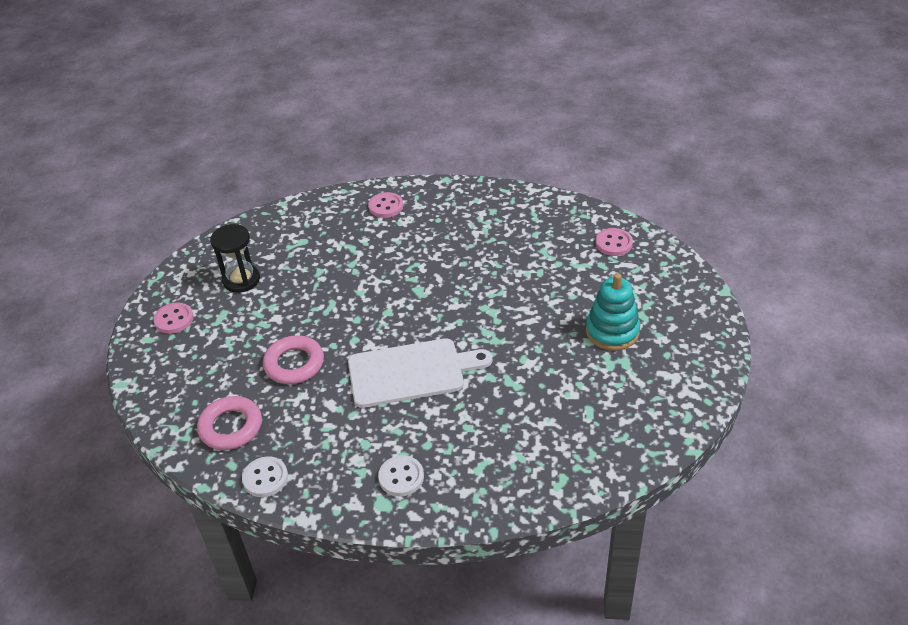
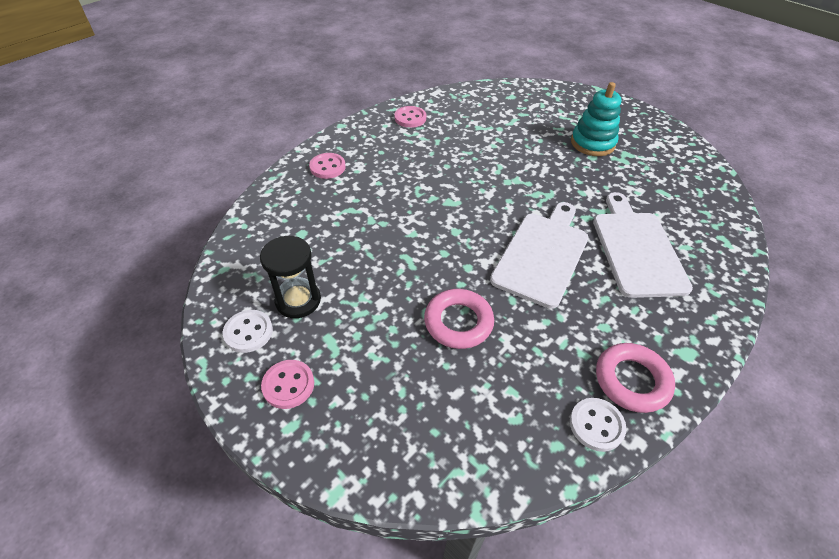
camera: 55 degrees left, 5 degrees up
(231, 427) = (501, 418): pink ring -> pink ring (631, 380)
(401, 477) = (662, 324): white button -> white button (248, 332)
(481, 426) = (637, 249): none -> white cutting board
(613, 243) = (507, 99): pink button -> pink button (410, 118)

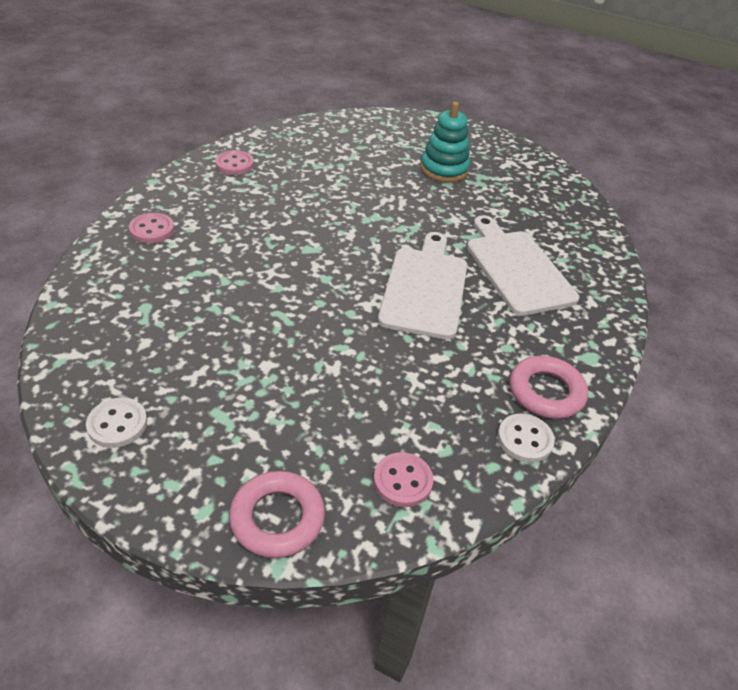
camera: 20 degrees left, 5 degrees down
(288, 385) = (186, 469): pink button -> pink button (402, 481)
(298, 300) = (167, 379): black hourglass -> none
(458, 322) = (357, 369): pink ring -> pink ring (277, 518)

